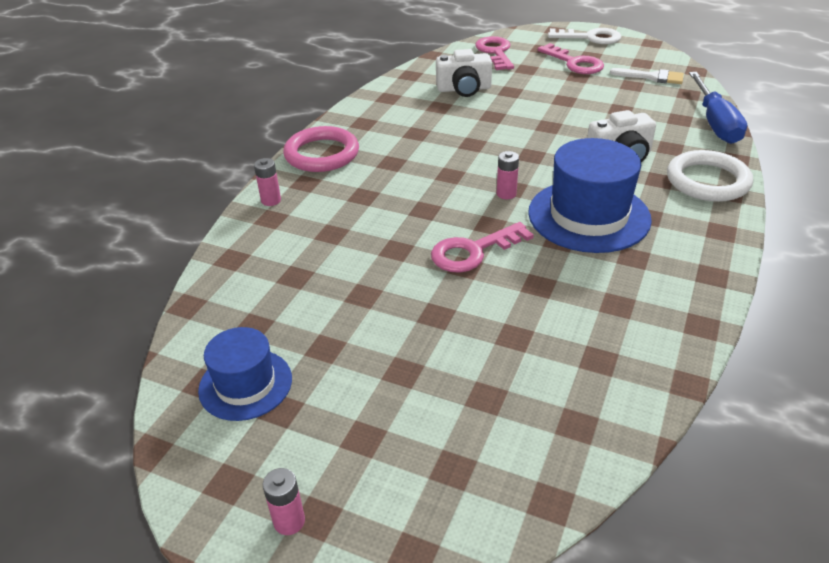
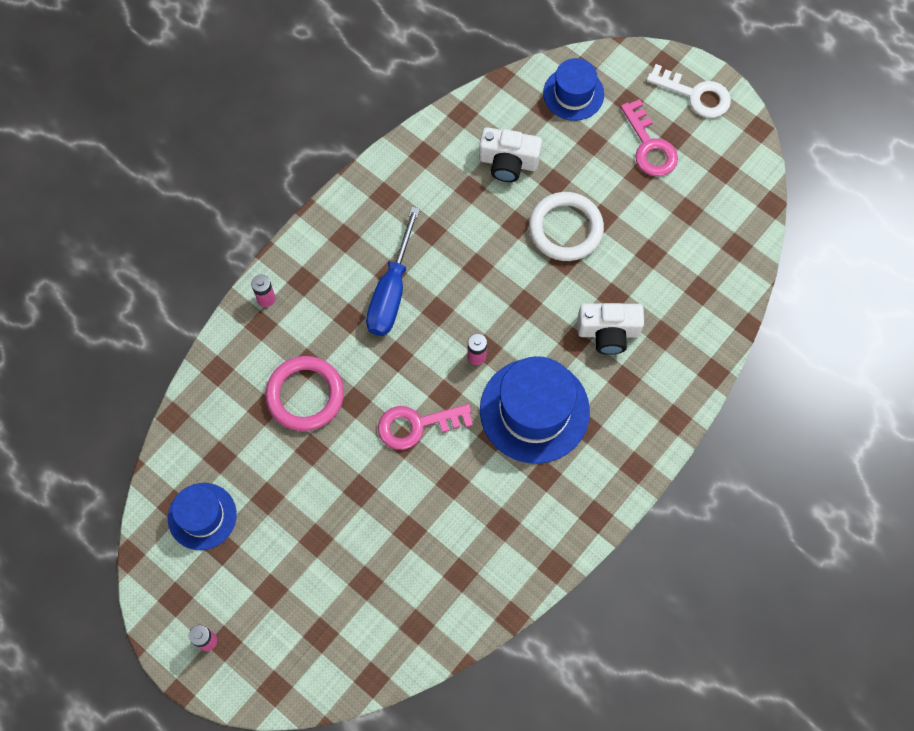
camera: 15 degrees right, 30 degrees up
(322, 154) = (329, 238): pink ring -> pink ring (305, 395)
(495, 52) = (573, 94): pink key -> blue hat
(652, 77) = (717, 202): white brush -> none
(707, 181) = (666, 396): white ring -> white ring (565, 229)
(715, 123) = (731, 308): blue screwdriver -> blue screwdriver (391, 291)

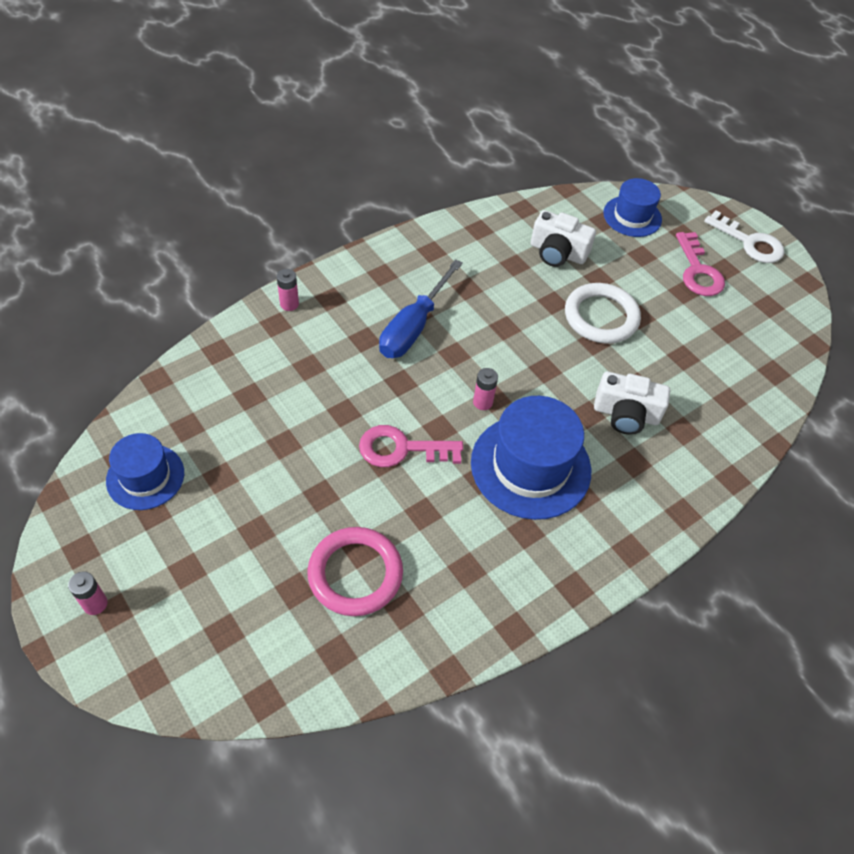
camera: 10 degrees right, 15 degrees down
(305, 395) = (296, 393): pink ring -> pink ring (355, 574)

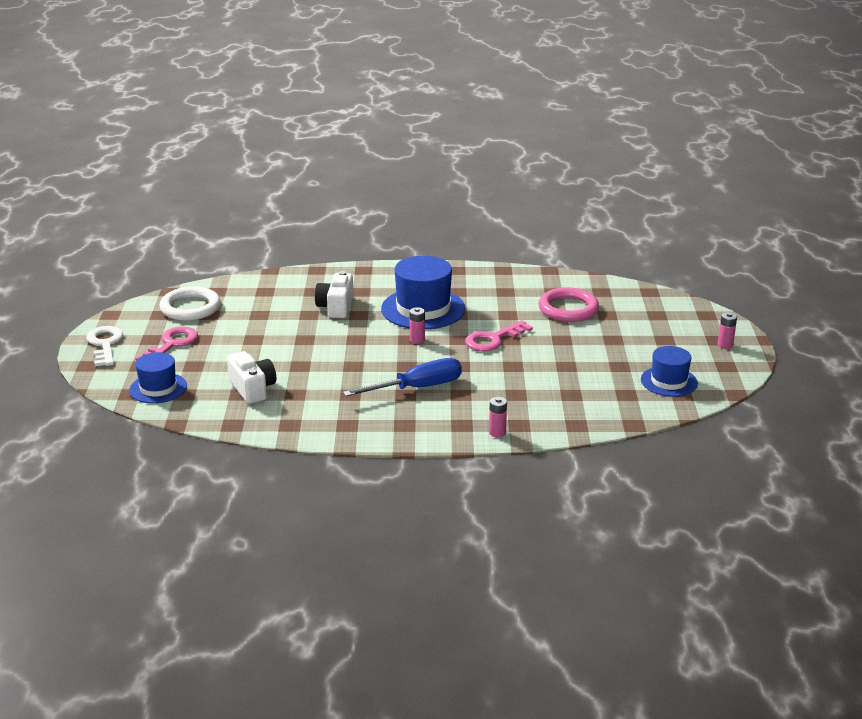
camera: 140 degrees left, 25 degrees down
(401, 449) = (493, 339): pink key -> pink key turned 105 degrees clockwise
(601, 317) = (279, 348): white ring -> white ring (190, 308)
(626, 414) = (336, 307): white camera -> white camera turned 135 degrees counterclockwise

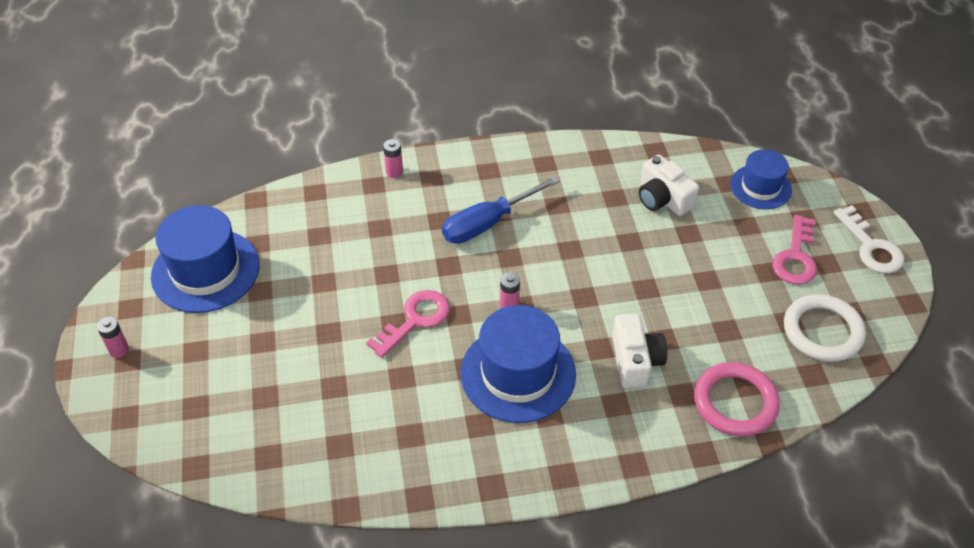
camera: 170 degrees right, 20 degrees up
(568, 309) = (318, 403): pink ring -> pink ring (735, 402)
(669, 381) = (205, 270): blue hat -> blue hat, size x1.65

